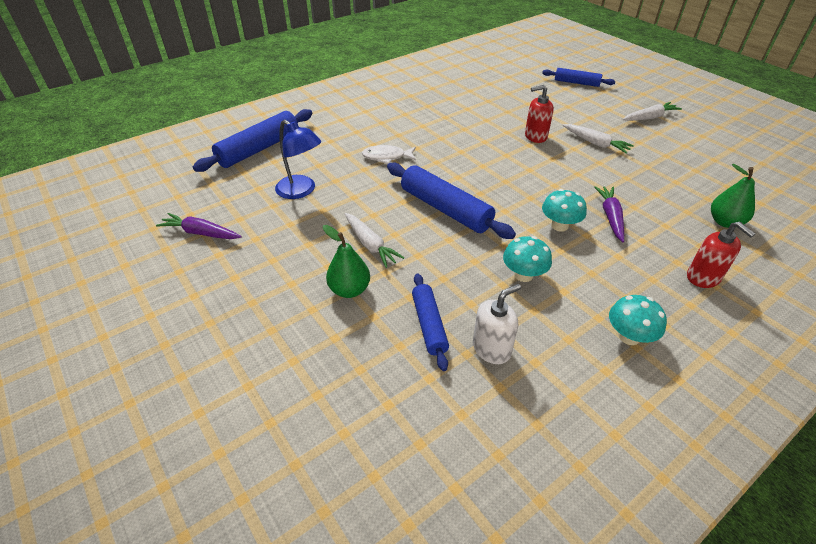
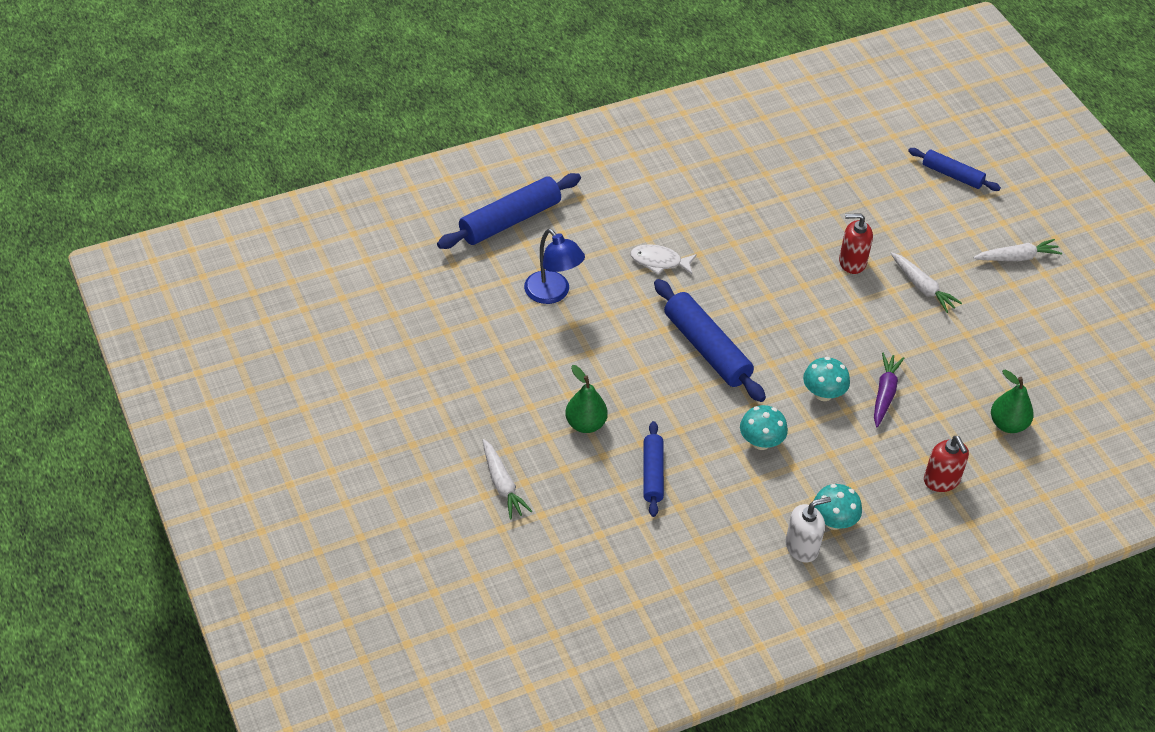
camera: 10 degrees right, 5 degrees up
(201, 233) = (443, 330): purple carrot -> none
(370, 244) = (615, 377): white carrot -> white carrot (502, 484)
(491, 349) = (703, 507): white soap dispenser -> white soap dispenser (802, 547)

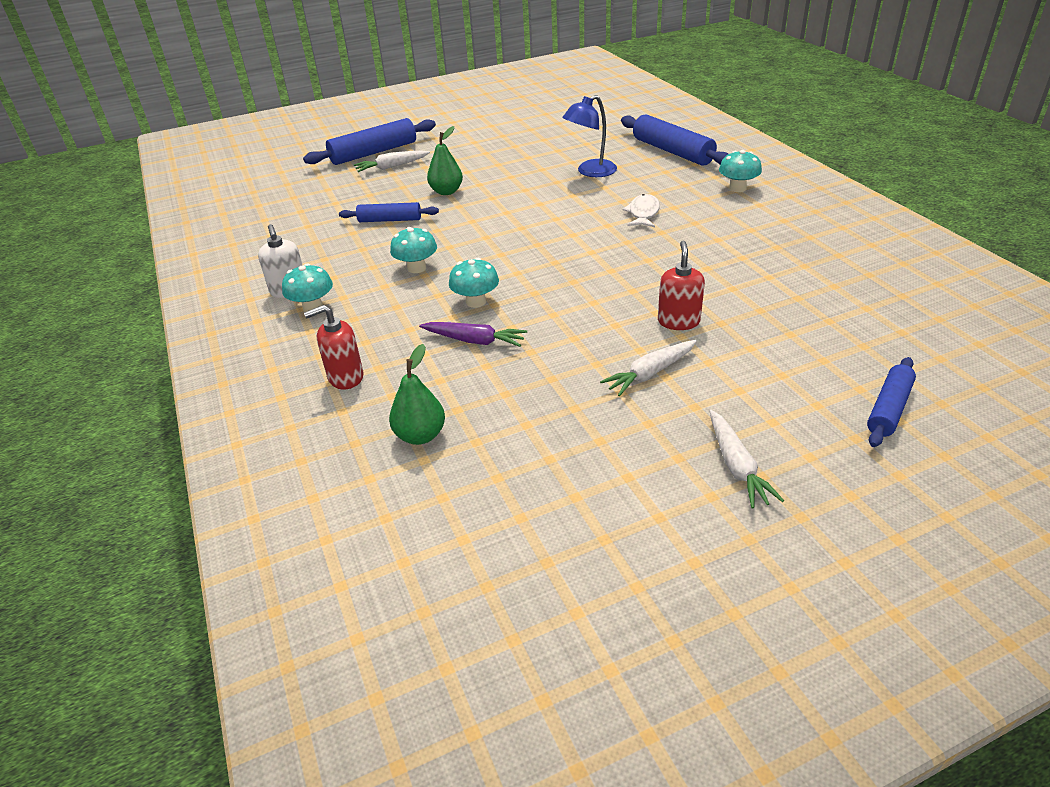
camera: 95 degrees right, 10 degrees down
(612, 186) = (737, 188): none -> turquoise mushroom
(706, 349) = (533, 239): blue rolling pin -> blue rolling pin (373, 153)

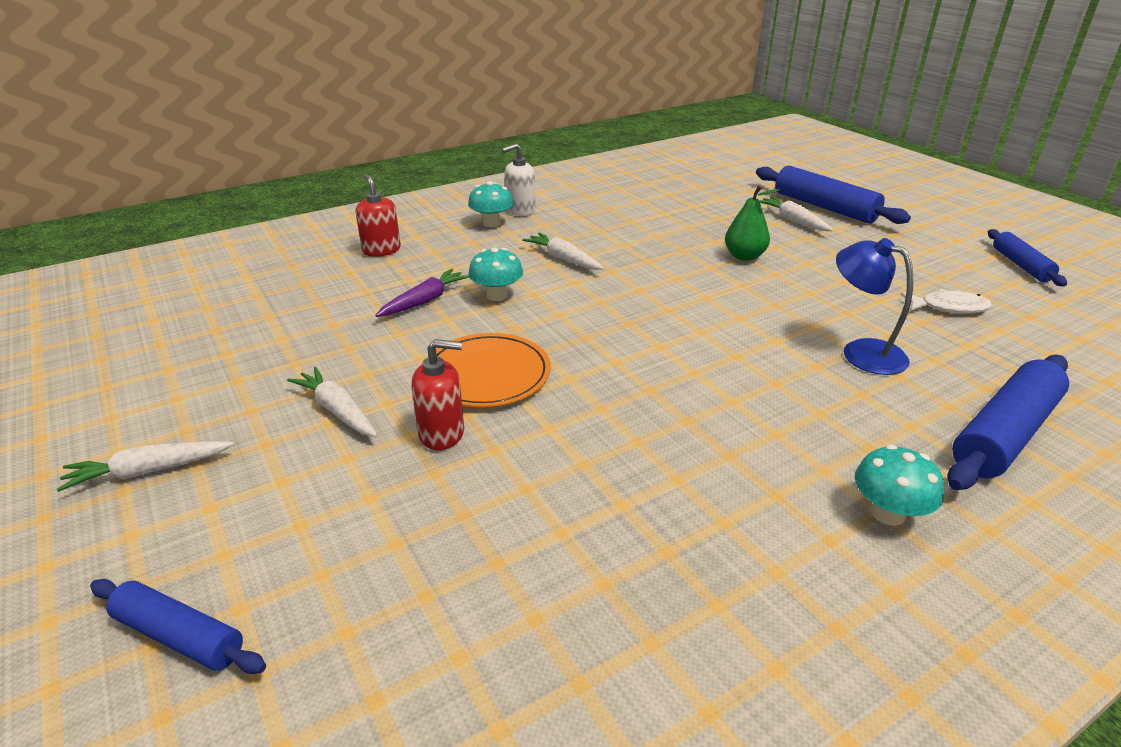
camera: 80 degrees right, 5 degrees down
(390, 220) = (663, 234): blue rolling pin -> blue rolling pin (1021, 265)
(416, 268) = (563, 259): turquoise mushroom -> white carrot
(420, 435) = (288, 290): green pear -> none
(474, 341) = (424, 301): purple carrot -> purple carrot turned 150 degrees counterclockwise
(603, 304) = (487, 374): none -> orange plate
(643, 213) = (741, 403): white fish -> white fish (949, 307)

